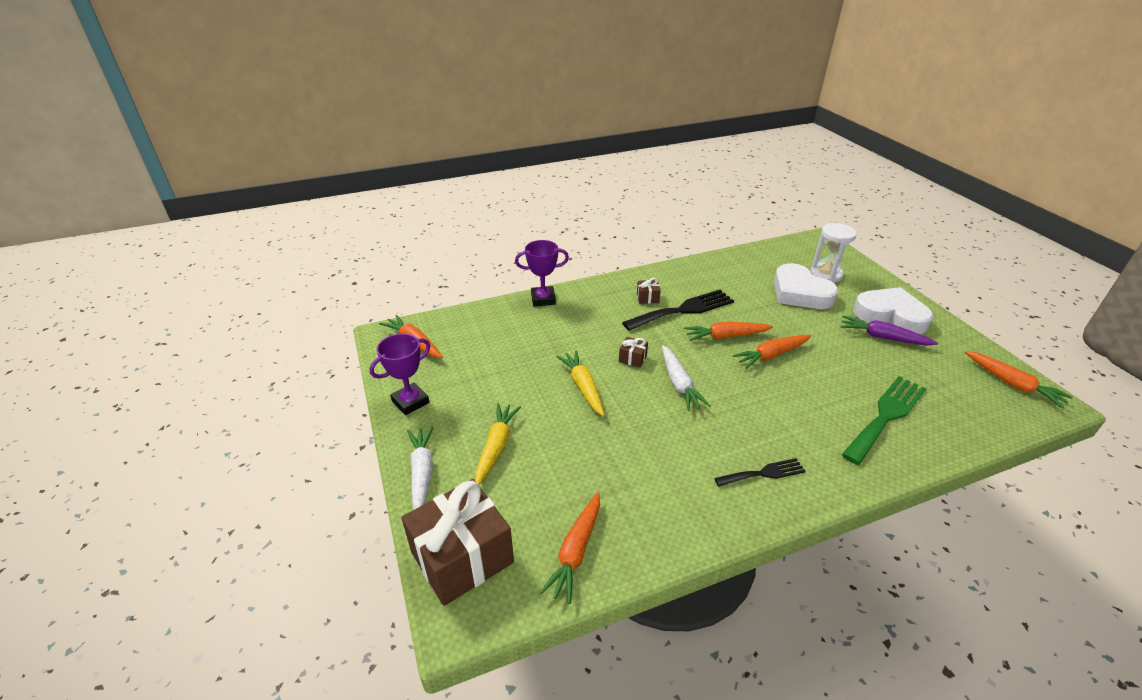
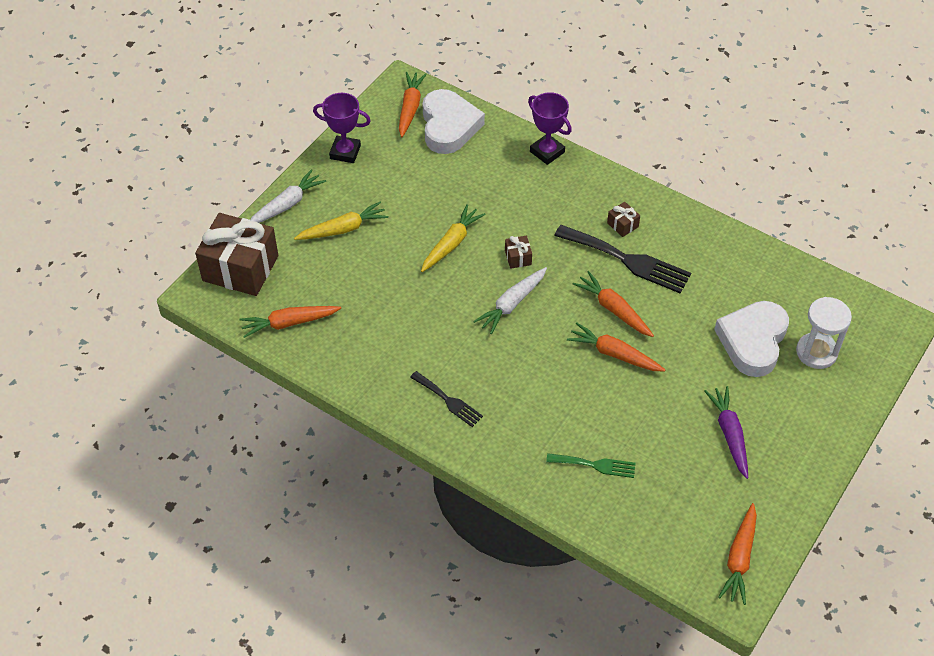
camera: 55 degrees right, 15 degrees up
(886, 416) = (595, 465): green fork -> green fork, size x0.56
(890, 315) = (781, 431): white heart -> white heart (449, 126)

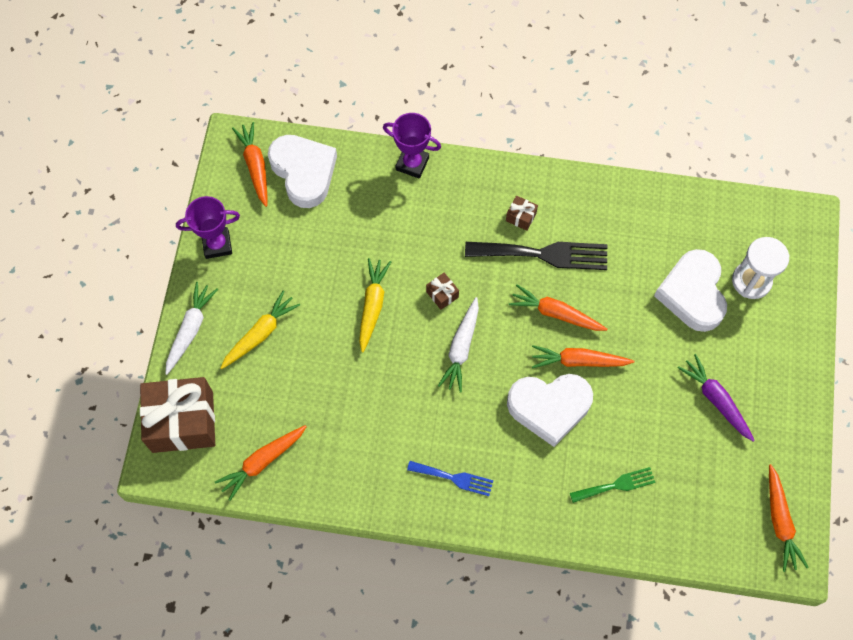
camera: 25 degrees left, 15 degrees up
(448, 401) = (454, 478): black fork -> blue fork
(566, 380) = (549, 407): none -> white heart

